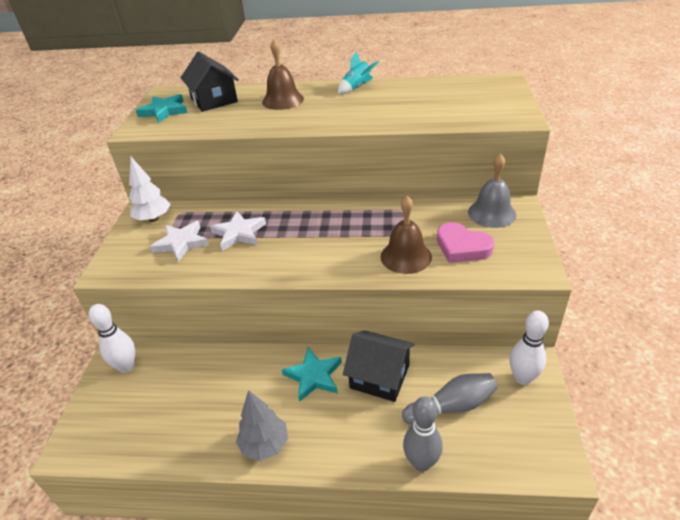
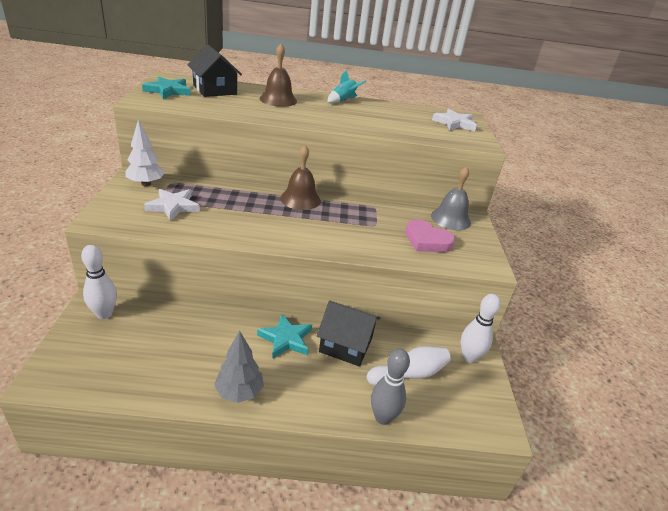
camera: 10 degrees left, 5 degrees down
(239, 233) = (228, 206): white star -> white star (454, 123)
(406, 256) = (379, 242): brown bell -> brown bell (300, 199)
(451, 406) = (409, 374): grey bowling pin -> white bowling pin

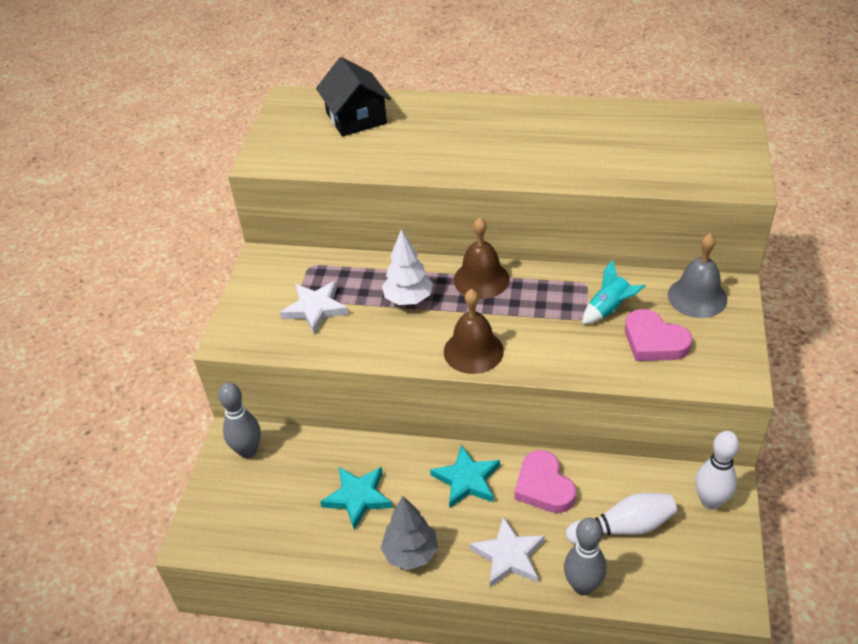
camera: 15 degrees right, 10 degrees up
(104, 314) = (248, 451): white bowling pin -> grey bowling pin
(146, 184) = (278, 272): white tree -> white tree (408, 299)
(168, 91) = (294, 131): turquoise star -> turquoise star (358, 497)
(278, 99) = (445, 126): brown bell -> brown bell (473, 351)
(343, 101) = (541, 111): turquoise rocket -> turquoise rocket (609, 309)
(346, 345) = (544, 486): black house -> pink heart
(454, 123) = (710, 140): white star -> white star (509, 556)

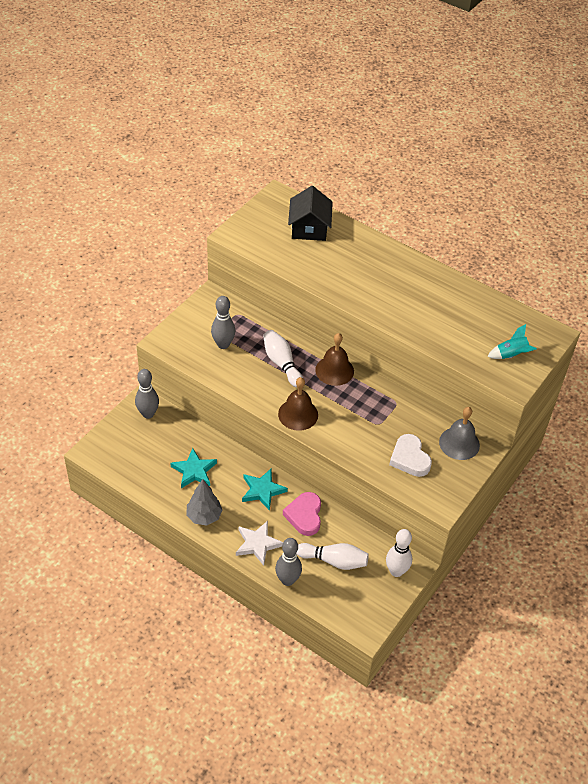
camera: 20 degrees right, 5 degrees up
(315, 309) = (223, 344): white star -> grey bowling pin
(408, 299) = (282, 363): white tree -> white bowling pin
(609, 309) = (398, 426): turquoise rocket -> turquoise rocket (511, 355)
(654, 341) = (409, 458): pink heart -> white heart

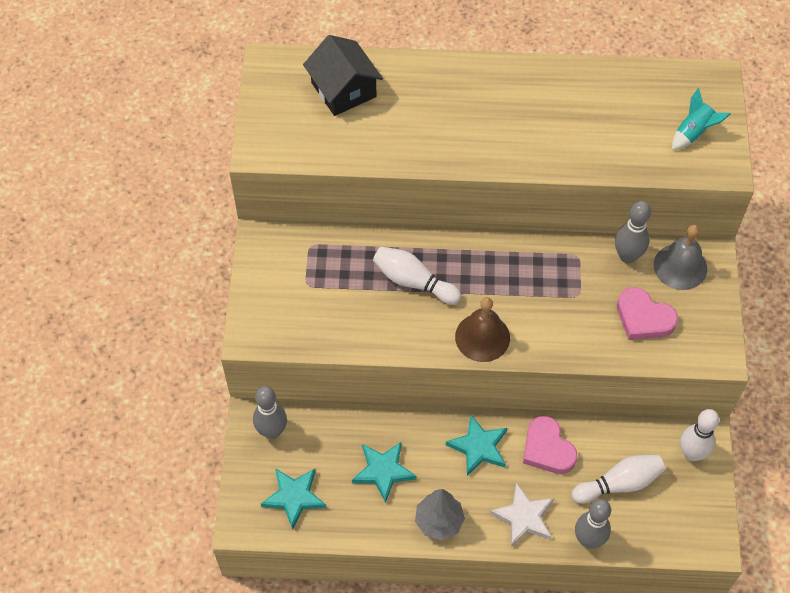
camera: 30 degrees left, 10 degrees up
(131, 455) = (294, 497): none -> turquoise star
(223, 344) = (326, 297): grey bowling pin -> grey bowling pin (627, 256)
(334, 370) = (479, 255): brown bell -> none
(409, 458) = (643, 318): white heart -> pink heart

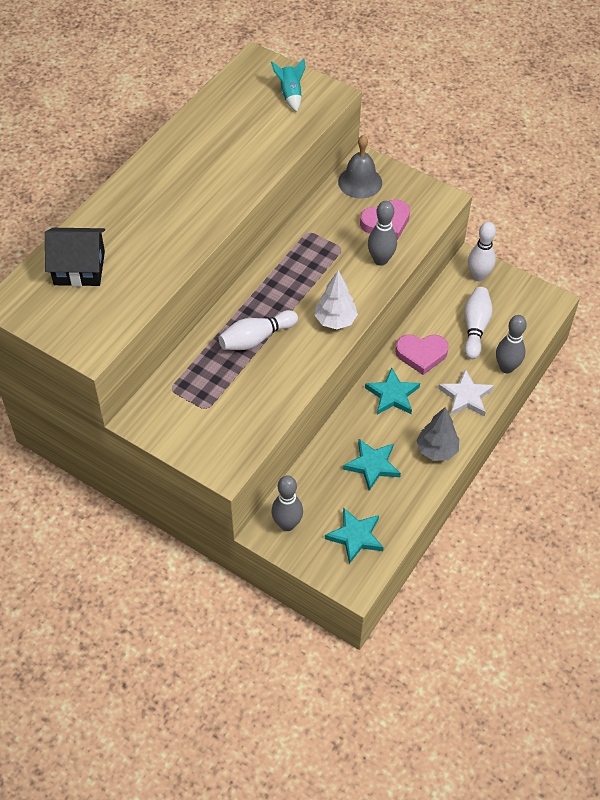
camera: 60 degrees left, 5 degrees down
(482, 337) = (335, 320): brown bell -> white tree
(627, 256) = (330, 205): grey bowling pin -> grey bowling pin (380, 260)

